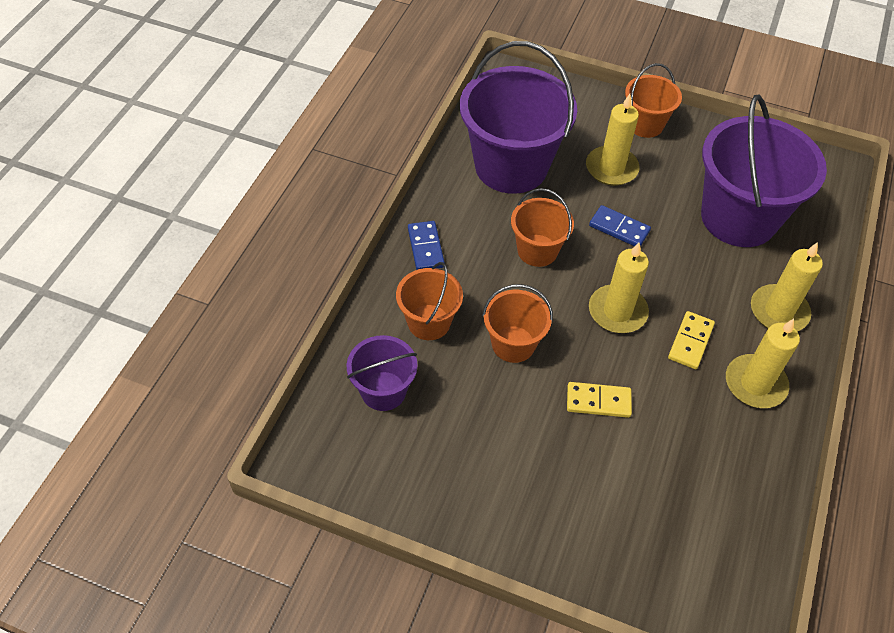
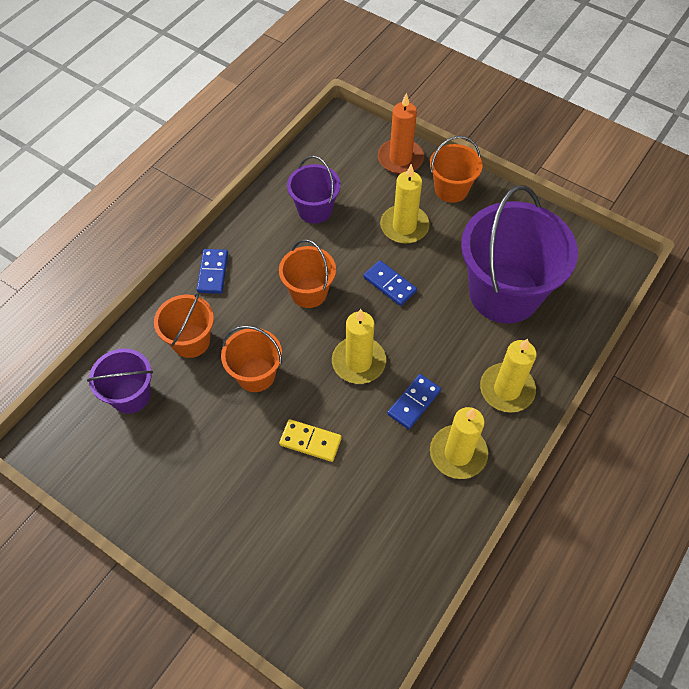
camera: 15 degrees right, 5 degrees up
(511, 166) = (315, 210): purple bucket -> purple bucket, size x0.52
(581, 102) = (400, 159): none -> orange candle
(690, 342) = (414, 402): yellow domino -> blue domino

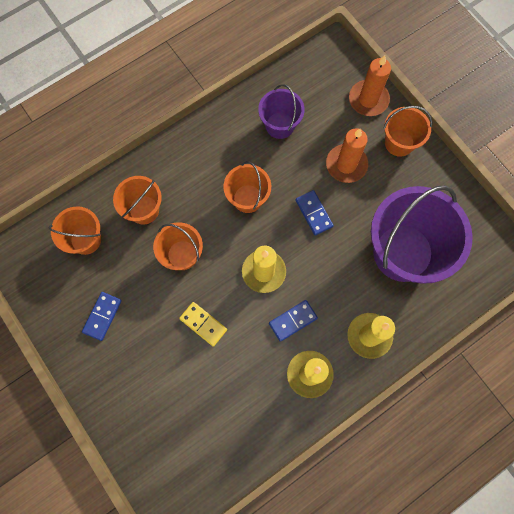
camera: 20 degrees right, 15 degrees up
(130, 395) = (86, 239): purple bucket -> orange bucket
(213, 272) = (180, 156): blue domino -> blue domino (102, 316)
(404, 226) = (346, 165): yellow candle -> orange candle

